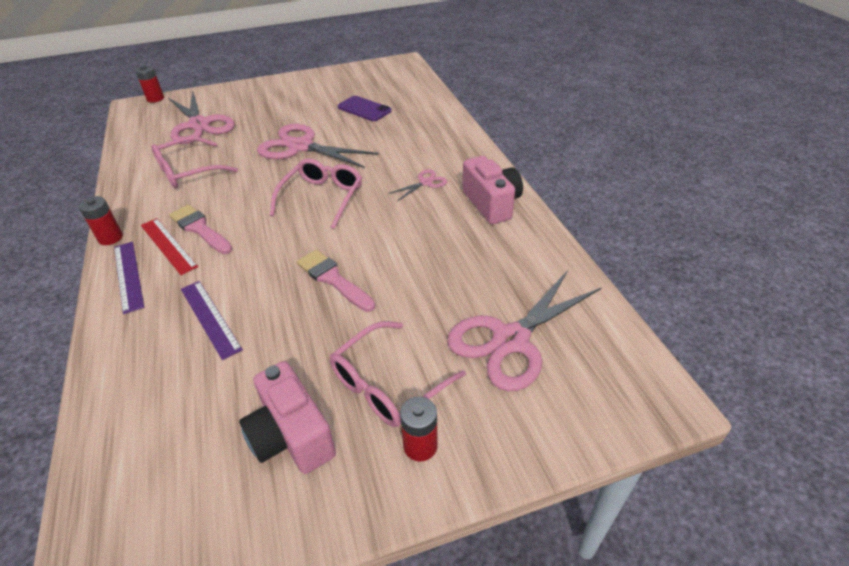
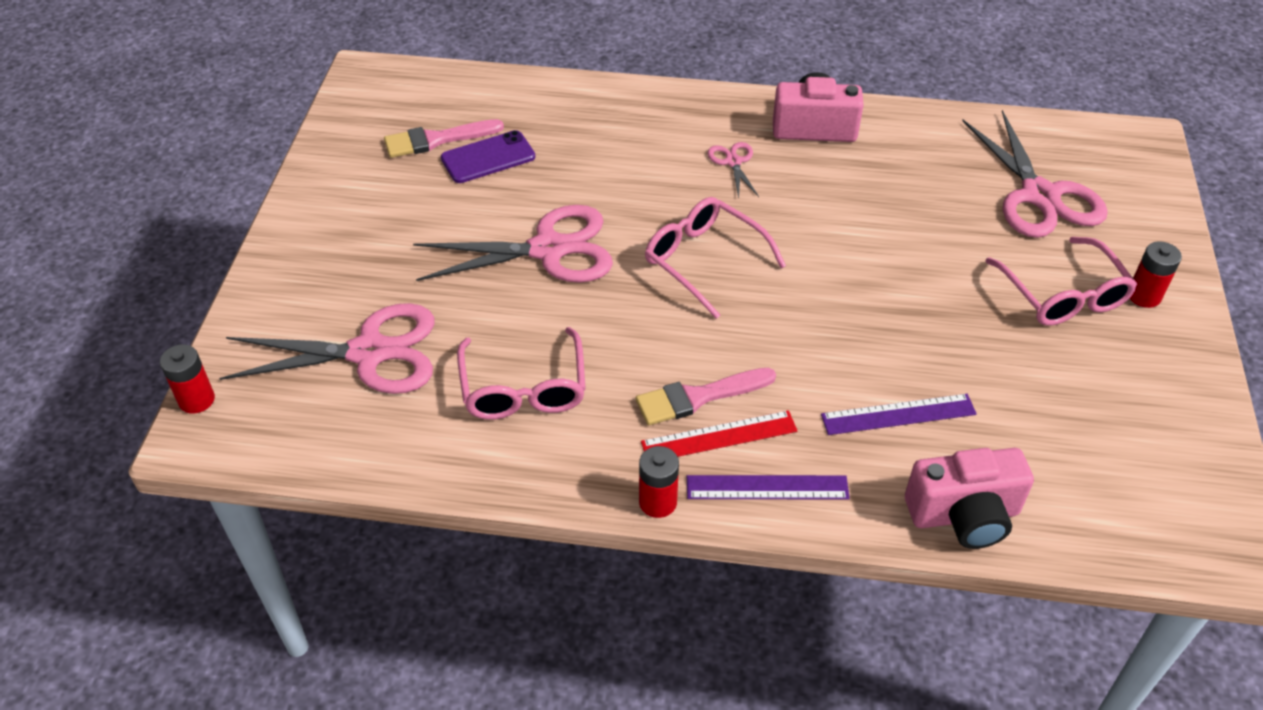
camera: 65 degrees left, 5 degrees up
(291, 436) = (1103, 379): pink camera -> pink camera (964, 515)
(301, 147) = (548, 249): pink scissors -> pink scissors turned 150 degrees counterclockwise
(333, 279) = (882, 292): pink brush -> pink brush (437, 139)

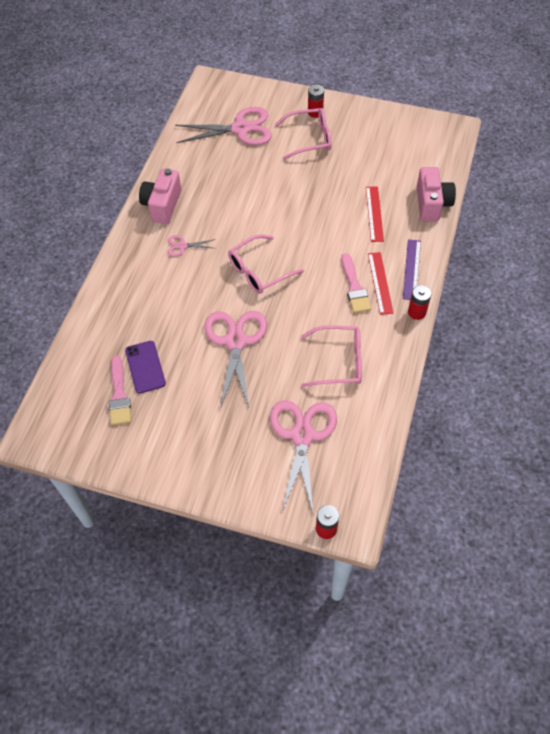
camera: 80 degrees left, 10 degrees up
(898, 414) = (374, 213): purple ruler -> red ruler

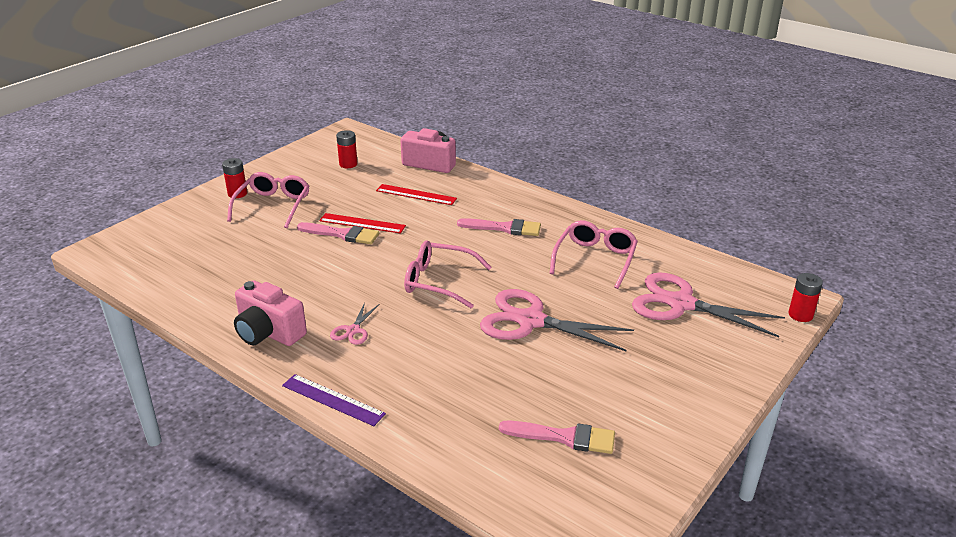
camera: 70 degrees left, 25 degrees down
(145, 367) = (530, 403): purple phone -> none
(240, 129) = (205, 246): pink scissors -> none
(259, 271) = (438, 281): pink glasses -> pink glasses turned 120 degrees clockwise
(292, 193) = (342, 234): none -> pink brush
(380, 283) = (508, 213): red ruler -> red ruler (362, 223)
(412, 269) = (503, 192): purple ruler -> purple ruler (333, 399)
(417, 312) = (558, 203): red battery -> red battery (348, 164)

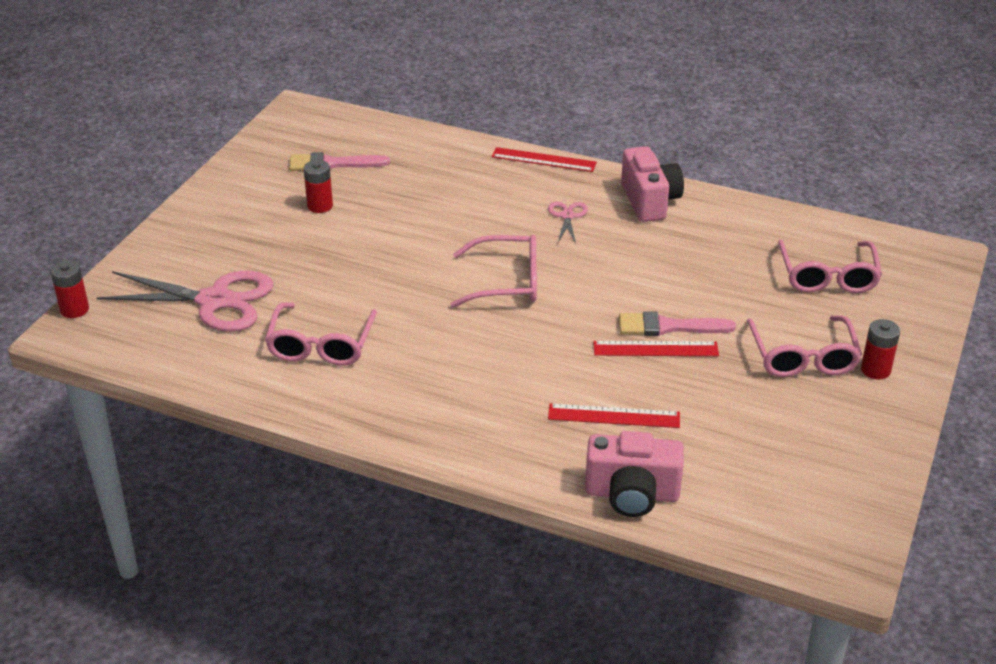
camera: 165 degrees right, 5 degrees up
(197, 248) = (827, 276): none -> pink glasses
(269, 333) = (649, 201): pink camera -> pink camera turned 60 degrees clockwise
(333, 399) = (543, 160): purple ruler -> red ruler
(348, 164) = (768, 465): red battery -> red battery (320, 206)
(504, 228) = (456, 375): pink brush -> none
(531, 321) = (385, 254): pink scissors -> none

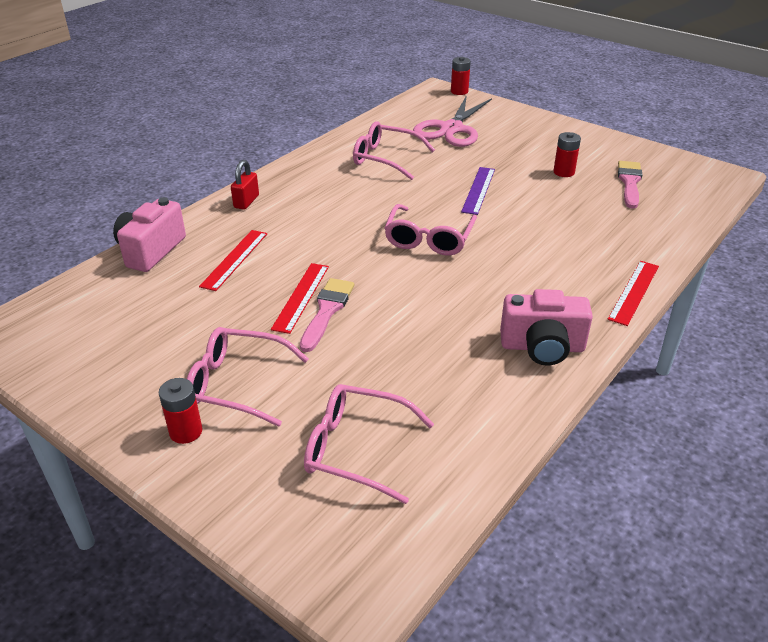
camera: 105 degrees right, 0 degrees up
(384, 261) = (478, 190): none -> purple ruler
(481, 444) = (246, 202): none -> red padlock
(567, 216) = (524, 288): pink scissors -> none

